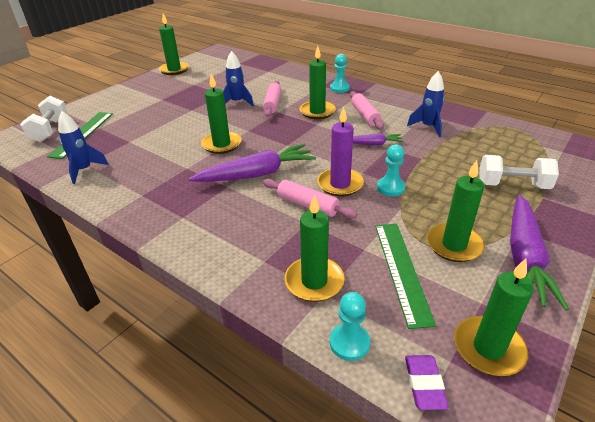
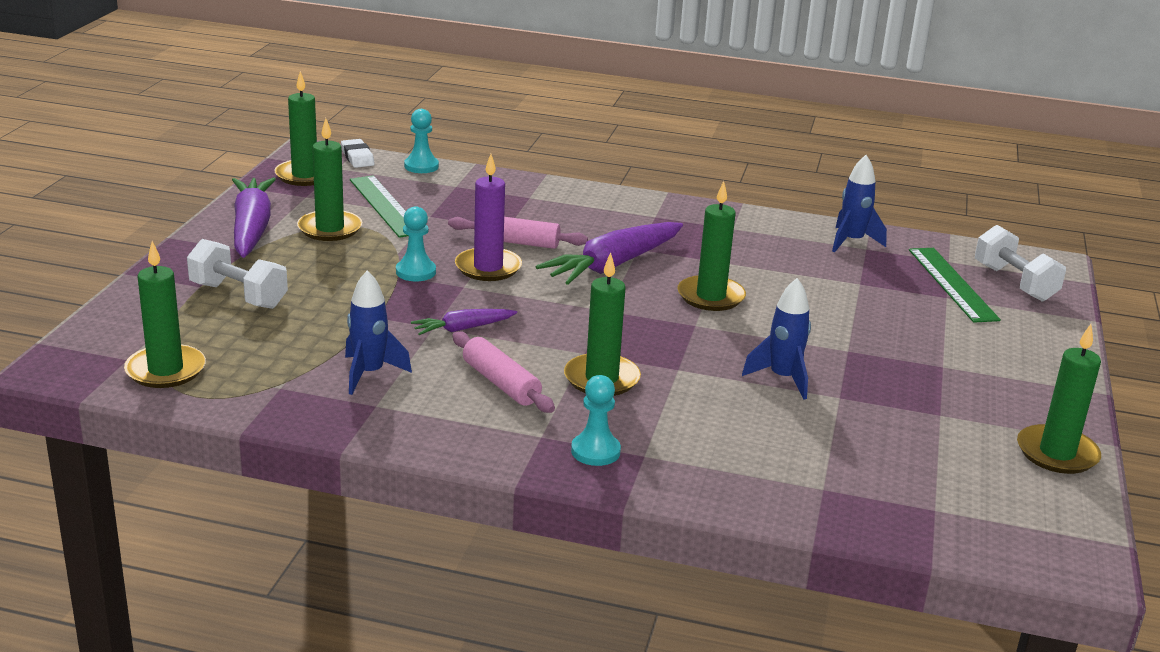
camera: 155 degrees right, 10 degrees down
(272, 104) = (708, 385): pink rolling pin -> none
(314, 281) = (470, 190): green candle -> green candle (165, 370)
(424, 384) = (357, 157): purple eraser -> white eraser
(512, 185) = (238, 296): white dumbbell -> white dumbbell turned 45 degrees clockwise

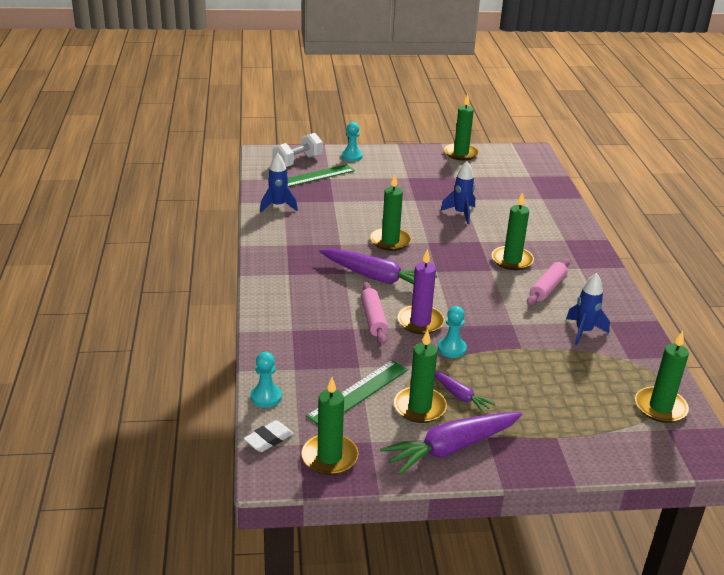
camera: 110 degrees left, 5 degrees up
(238, 296) = (552, 413): white dumbbell -> none
(463, 329) = (505, 313): purple carrot -> purple carrot (460, 395)
(595, 451) = (576, 252): turquoise pawn -> turquoise pawn (352, 156)

